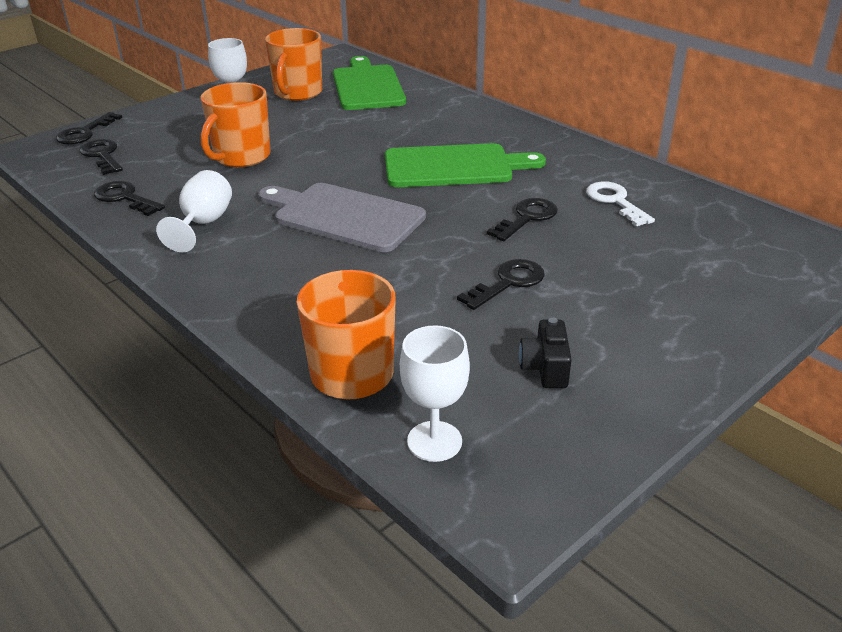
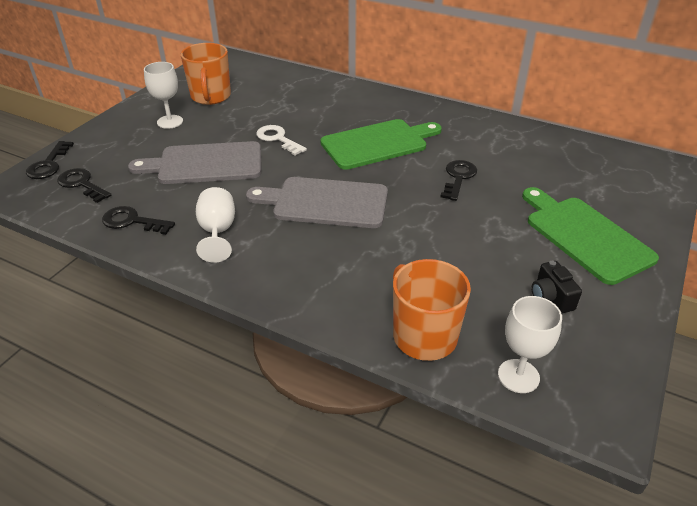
camera: 20 degrees left, 5 degrees up
(241, 157) = (205, 164): orange mug -> grey cutting board
(367, 86) = (263, 82): green cutting board -> green cutting board (584, 236)
(508, 283) = (481, 234): black key -> none
(615, 201) = (508, 152): white key -> white key (278, 139)

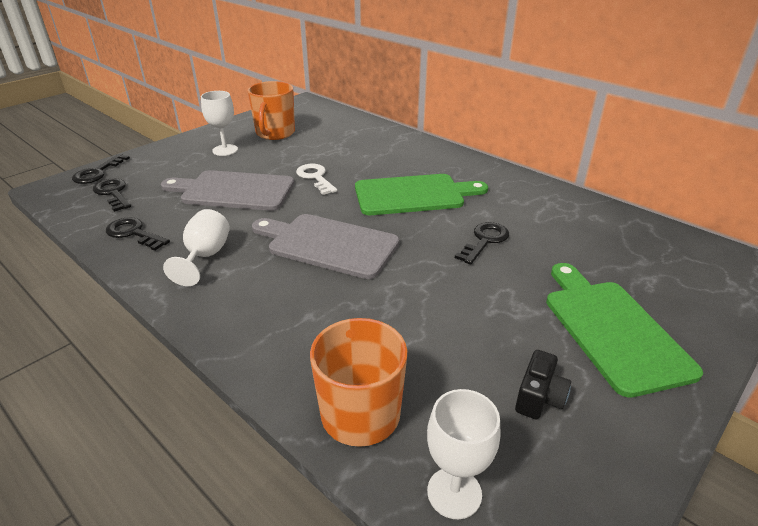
camera: 15 degrees right, 5 degrees down
(551, 297) = (539, 398): black camera -> black camera turned 150 degrees counterclockwise

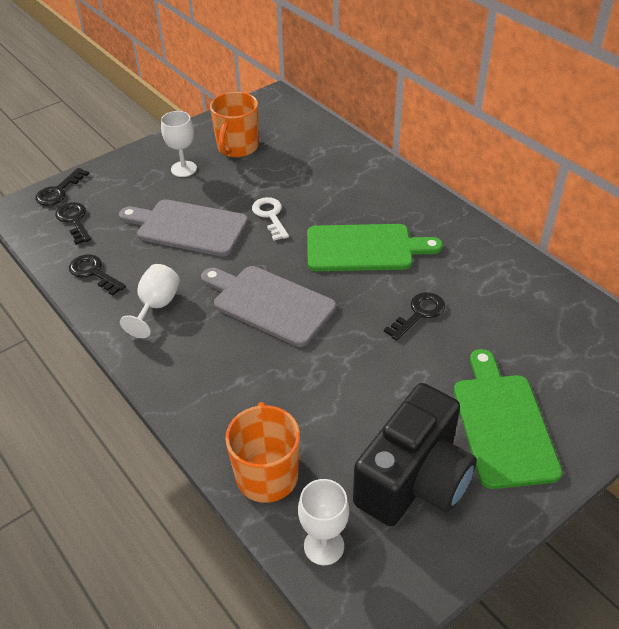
camera: 10 degrees right, 10 degrees up
(539, 398) = (414, 480): black camera -> black camera, size x2.49

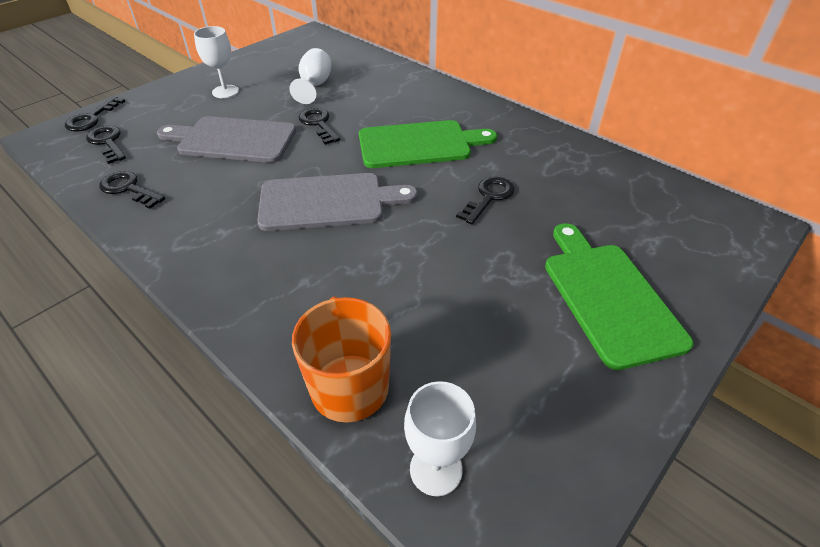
camera: 10 degrees left, 0 degrees up
(156, 306) = (201, 215): white goblet -> white goblet (314, 86)
(237, 147) = (278, 71): orange mug -> none
(269, 304) = (328, 202): grey cutting board -> grey cutting board turned 150 degrees clockwise
(270, 216) = (318, 124): white key -> black key
(414, 480) = (528, 370): black camera -> none

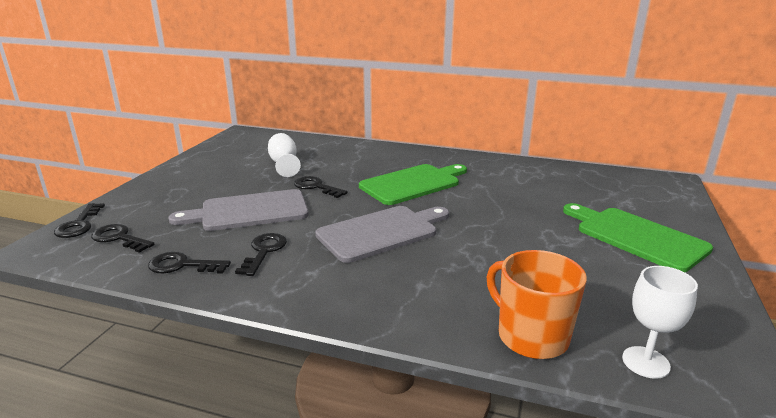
camera: 25 degrees left, 20 degrees down
(225, 91) = (204, 181): white goblet -> none
(488, 197) = (499, 203): black key -> black key (264, 251)

